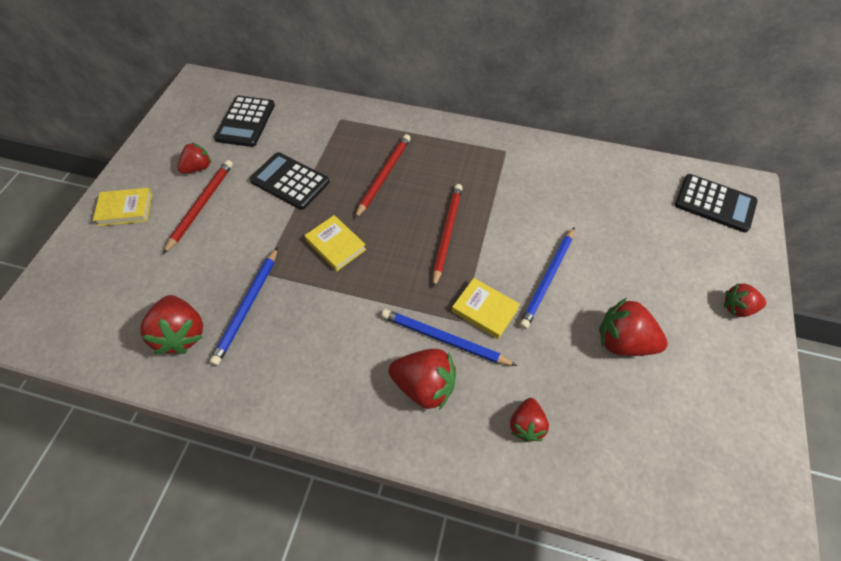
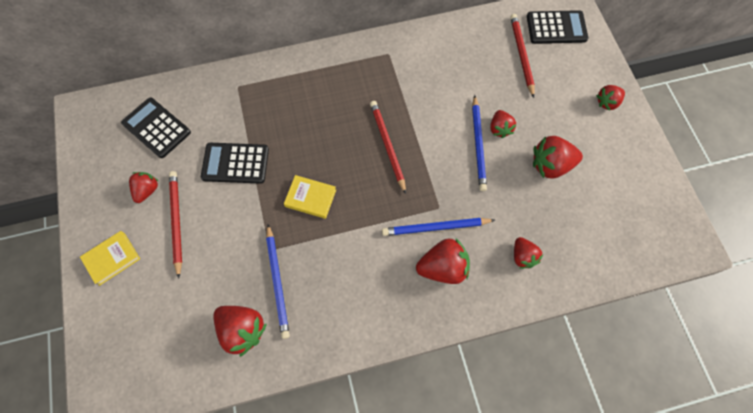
camera: 30 degrees left, 10 degrees up
(245, 122) = (156, 128): black calculator -> black calculator turned 150 degrees clockwise
(383, 176) = (308, 121): red pencil -> red pencil (521, 55)
(485, 310) = (450, 191): yellow book -> none
(583, 274) = (499, 129): none -> red strawberry

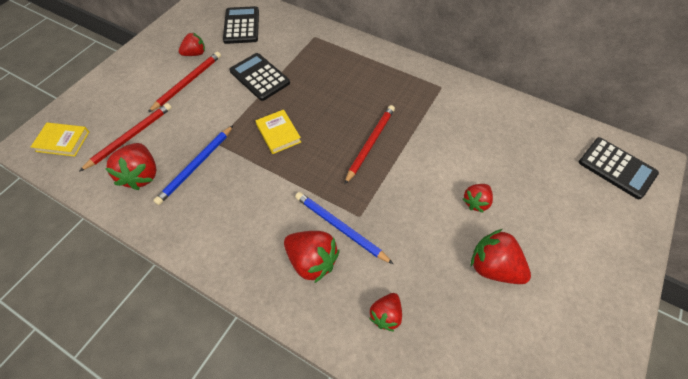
camera: 45 degrees right, 10 degrees down
(112, 258) = (133, 74): yellow book -> yellow book (63, 141)
(478, 144) = (444, 199): blue pencil -> none
(521, 55) = (557, 164): red pencil -> red pencil (130, 137)
(607, 102) = (609, 263): red strawberry -> none

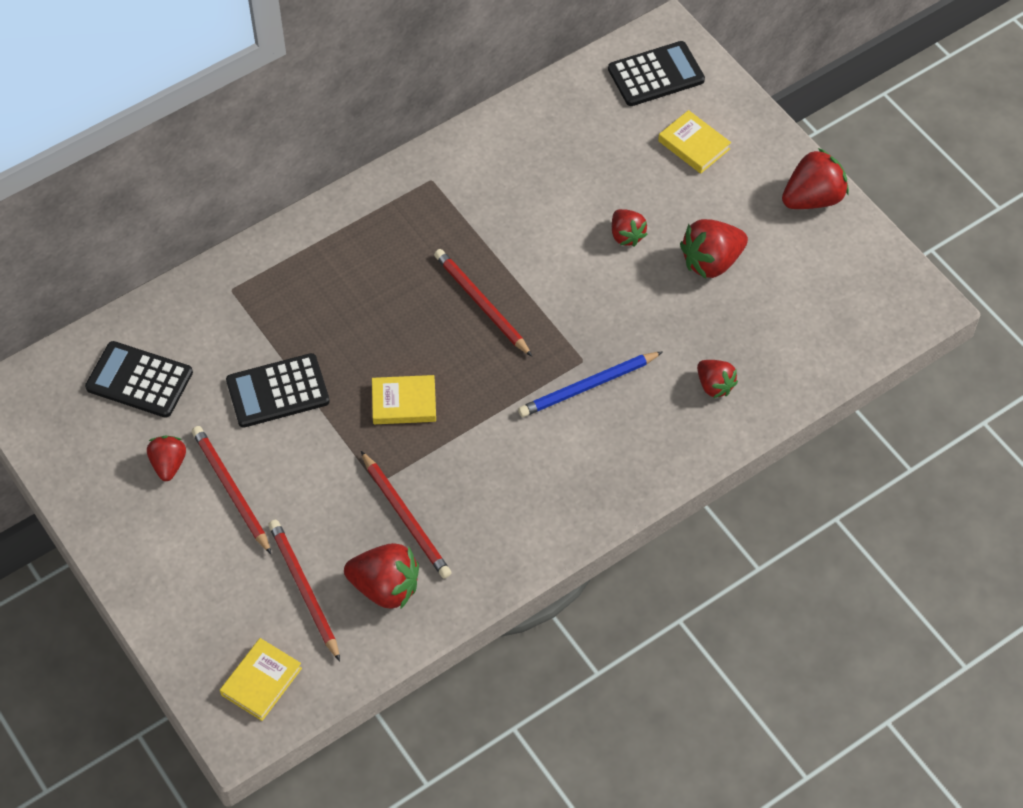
camera: 65 degrees left, 0 degrees up
(196, 166) = (406, 517): blue pencil -> red pencil
(312, 261) = (616, 431): red strawberry -> red strawberry (813, 198)
(582, 214) = (693, 145): none -> yellow book

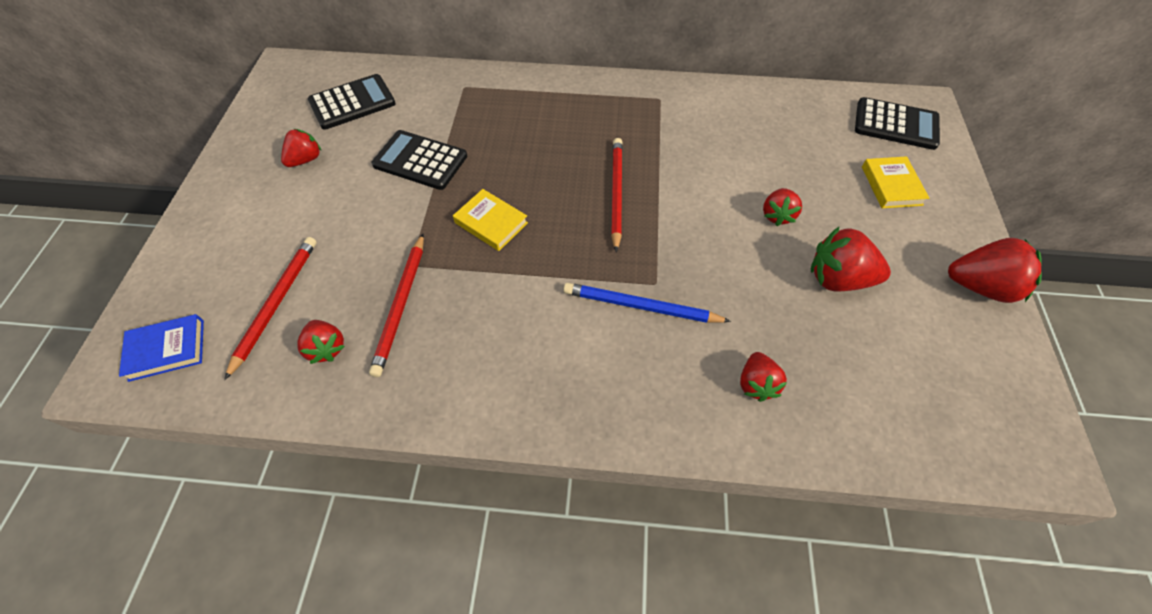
camera: 40 degrees right, 0 degrees up
(139, 380) = (352, 103): black calculator -> black calculator turned 90 degrees clockwise
(231, 490) = (318, 201): red pencil -> none
(261, 681) = (167, 350): yellow book -> blue book
(385, 587) = (326, 348): red strawberry -> red strawberry, size x0.63

